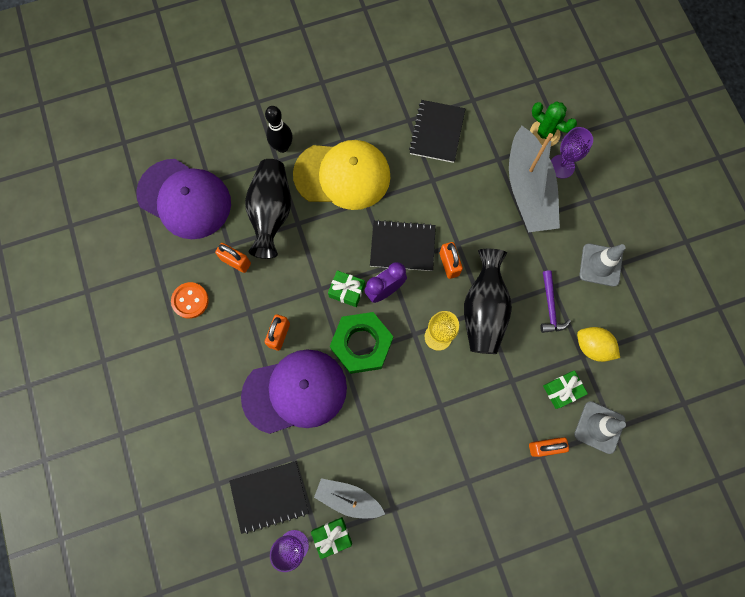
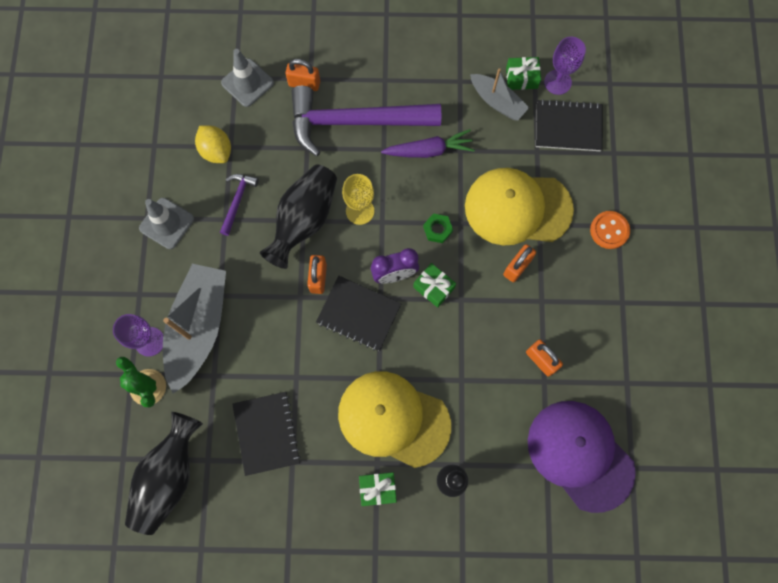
camera: 160 degrees left, 0 degrees up
(190, 300) = (600, 334): orange button -> orange button (609, 230)
(271, 213) = (487, 402): black vase -> black vase (169, 477)
(295, 391) = (517, 208): purple cap -> yellow cap
(361, 344) = (437, 229): green nut -> green nut, size x0.45
(397, 420) = (429, 150): none -> purple carrot
(437, 132) = (266, 433): black notebook -> black notebook turned 45 degrees counterclockwise
(478, 424) = (355, 122): none -> purple hammer
(562, 390) = (265, 124): green gift -> green gift (377, 489)

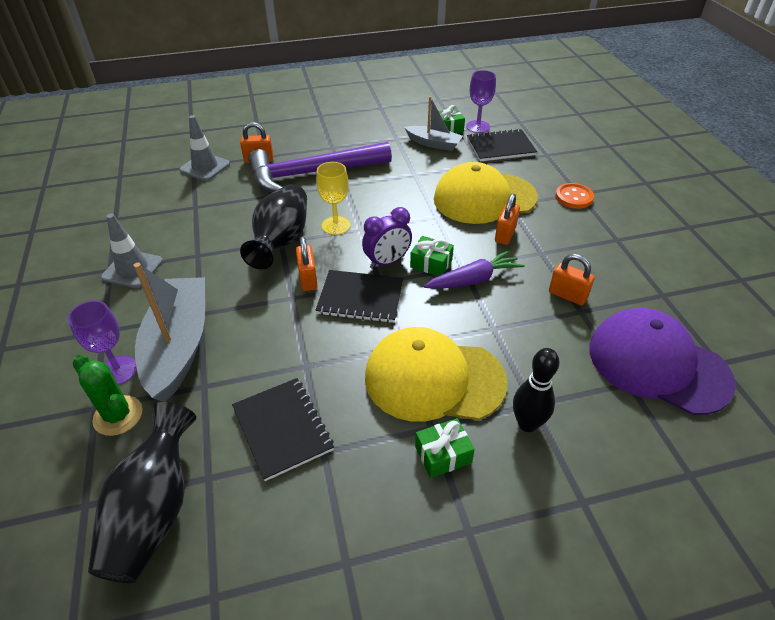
camera: 15 degrees left, 30 degrees down
(216, 151) = (181, 211): yellow lemon -> none
(237, 201) = (208, 240): purple hammer -> none
(429, 150) = (387, 178): purple carrot -> purple carrot (474, 279)
(437, 229) = (416, 224): green nut -> none

